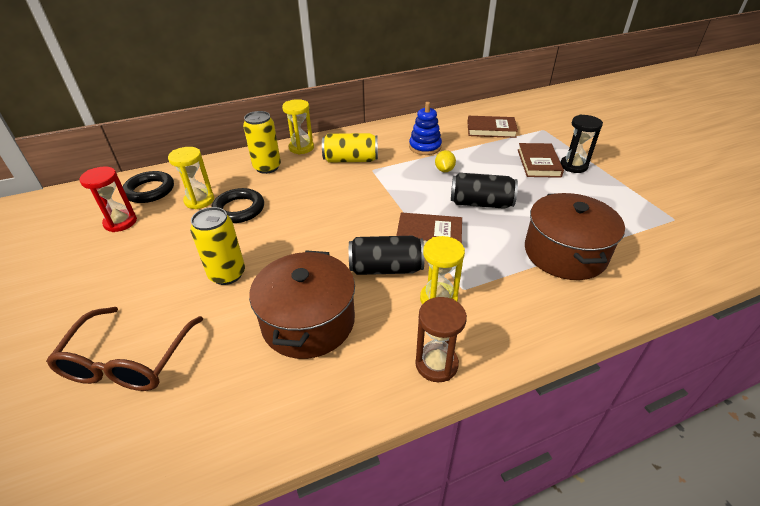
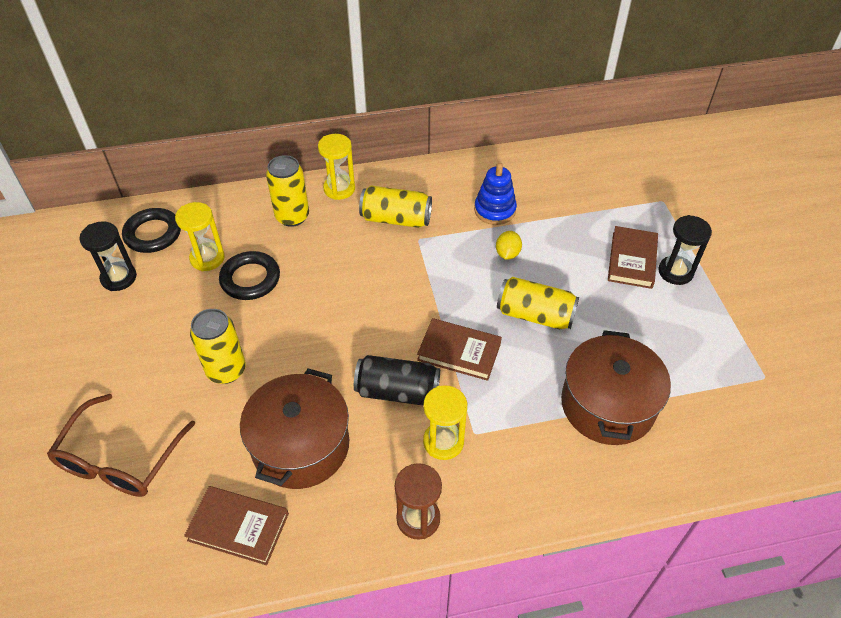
camera: 10 degrees right, 10 degrees up
(120, 222) = (119, 278): red hourglass -> black hourglass
(481, 203) = (535, 315): black can -> yellow can
(491, 129) = (591, 191): brown book -> brown book (238, 527)

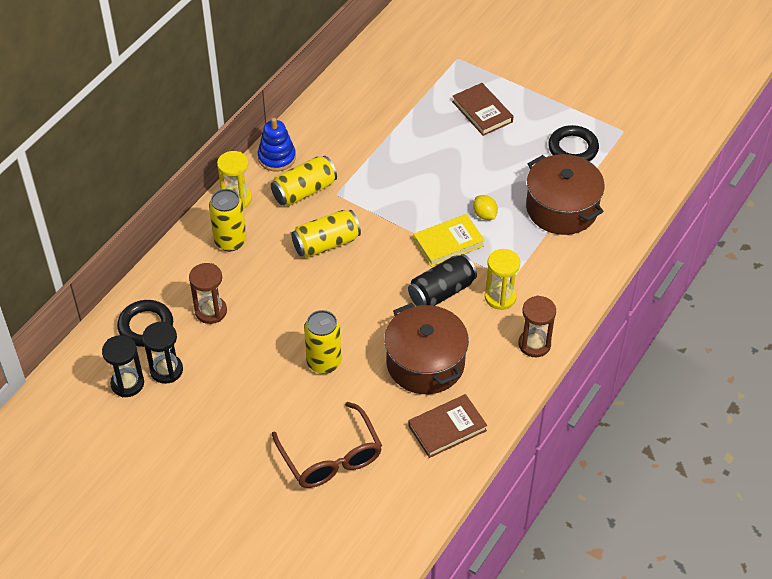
camera: 45 degrees left, 0 degrees up
(207, 258) = (211, 311): yellow hourglass -> brown hourglass
(250, 279) = (260, 301): black ring -> black ring (573, 148)
(459, 352) = (448, 243): brown book -> yellow book
(494, 210) = (361, 139): blue stacking toy -> blue stacking toy (277, 158)
(507, 254) = (404, 162): yellow lemon -> yellow lemon (484, 215)
(535, 315) = (465, 188): yellow can -> yellow can (326, 243)
(675, 272) = (514, 101): black hourglass -> black hourglass (127, 383)

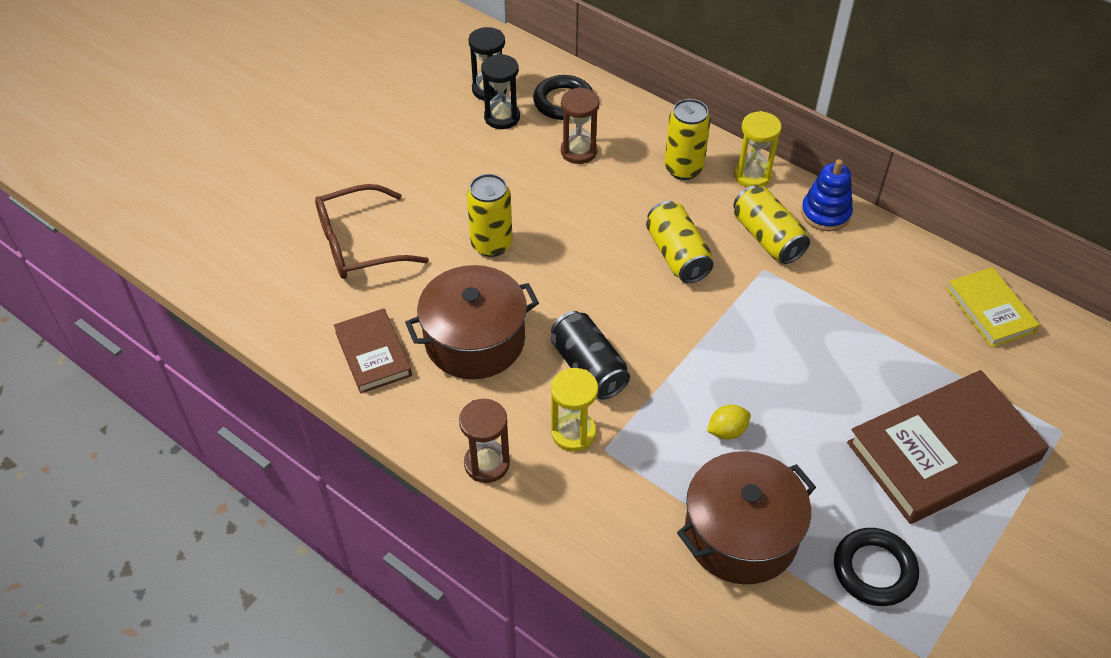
camera: 95 degrees right, 0 degrees up
(448, 243) = (675, 383): yellow book -> yellow book (990, 310)
(482, 112) = (943, 451): brown book -> brown book, size x1.83

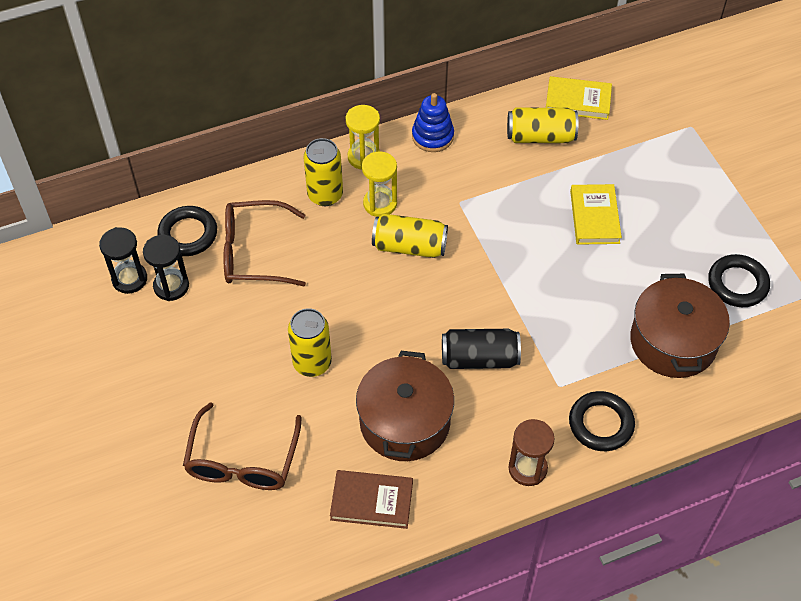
camera: 60 degrees left, 5 degrees up
(573, 433) = (533, 398): yellow hourglass -> yellow hourglass (380, 203)
(579, 151) = (253, 253): brown hourglass -> brown glasses
(584, 507) = (601, 424): none -> black ring
(727, 431) = (587, 303): yellow lemon -> none
(767, 237) = (431, 183): yellow can -> yellow can (540, 136)
(846, 391) = (594, 217): none -> yellow book
(943, 451) = (671, 195): brown book -> none

